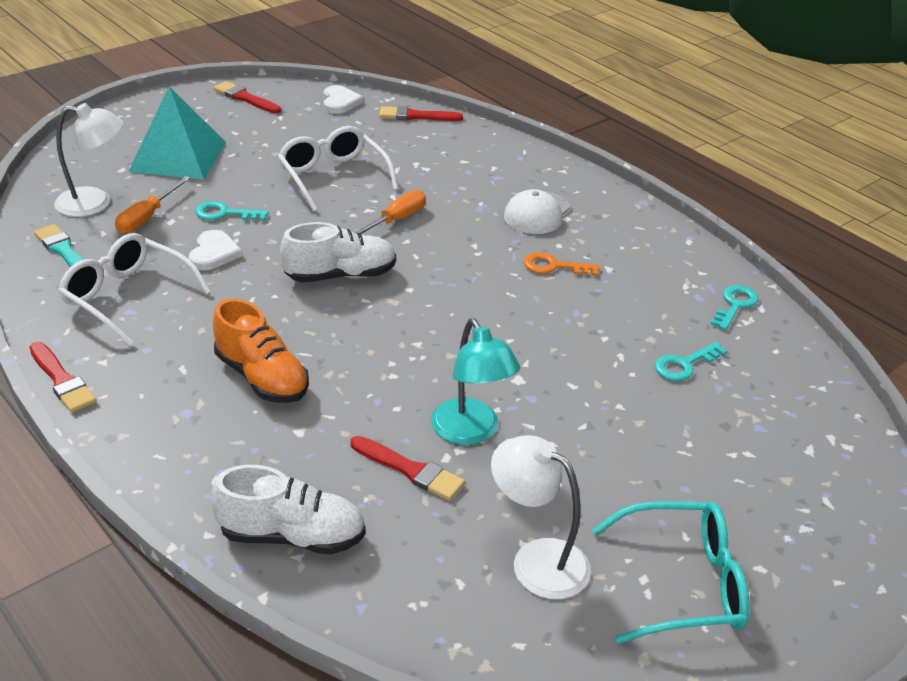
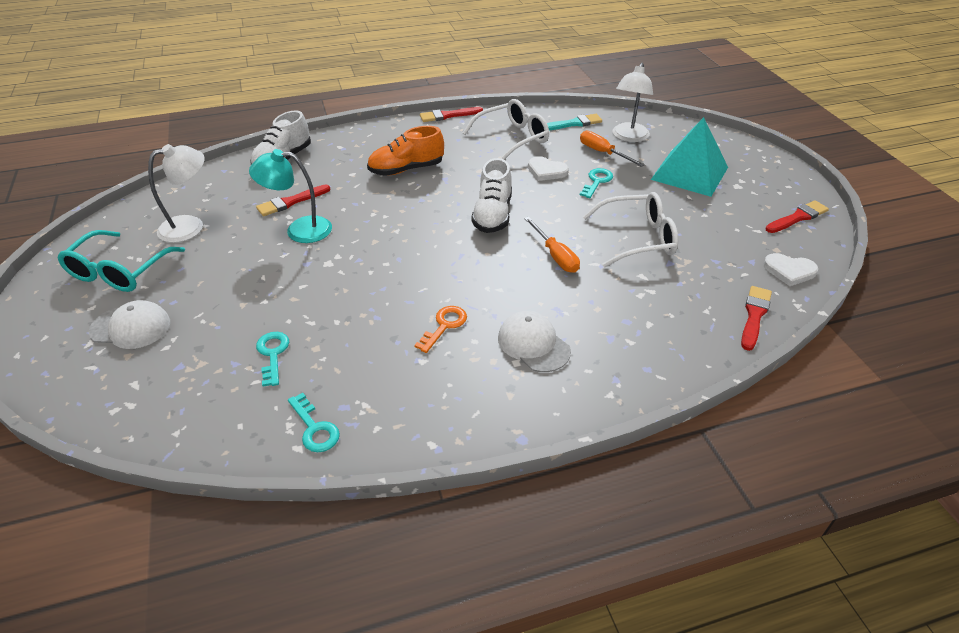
camera: 115 degrees right, 5 degrees up
(752, 503) = (131, 327): none -> white cap

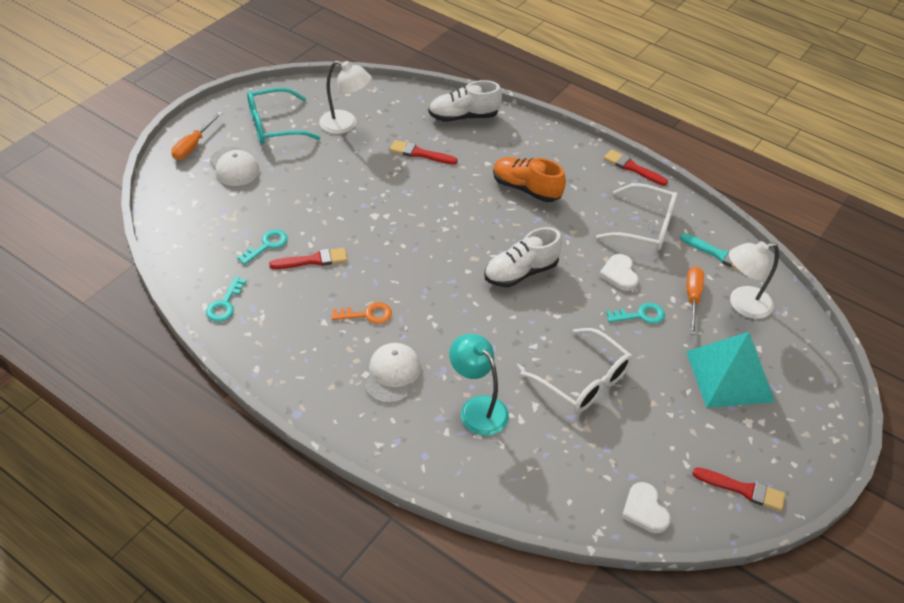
camera: 50 degrees right, 5 degrees up
(299, 230) = (394, 178): turquoise lamp -> turquoise lamp (477, 408)
(555, 255) = (507, 337): orange screwdriver -> orange screwdriver (193, 145)
(754, 315) = (554, 504): red brush -> red brush (313, 260)

